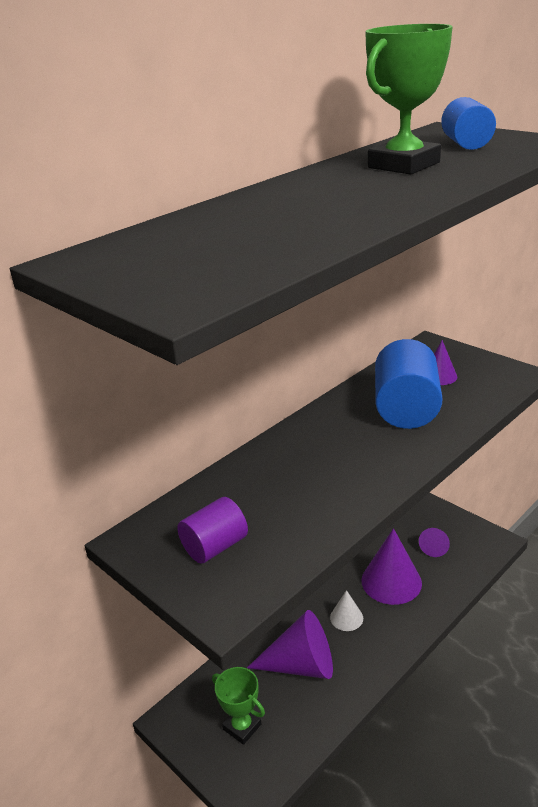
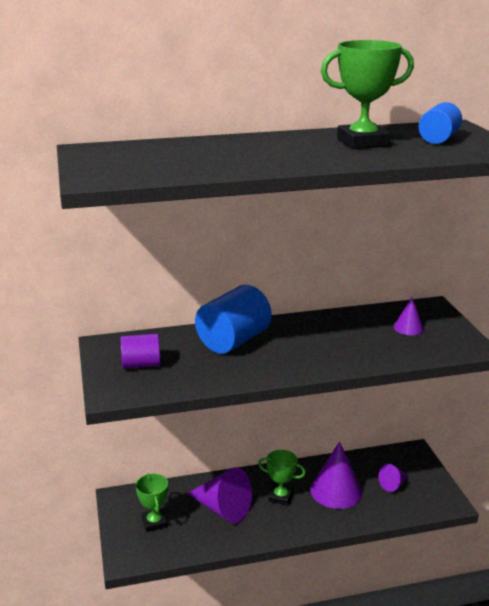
camera: 30 degrees right, 5 degrees down
(346, 617) = (280, 497): white cone -> green trophy
(406, 409) = (354, 339): blue cylinder -> blue cylinder (233, 341)

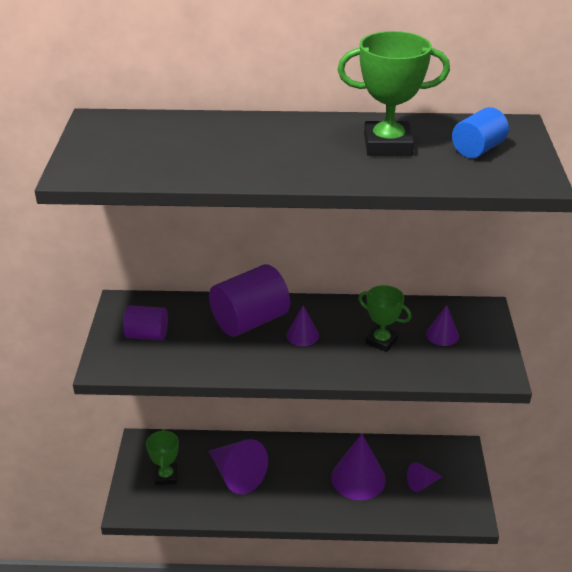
camera: 15 degrees right, 10 degrees up
(233, 341) = (250, 321): blue cylinder -> purple cylinder
(280, 497) = (299, 474): green trophy -> green trophy (381, 341)
(287, 344) = (302, 335): none -> purple cone

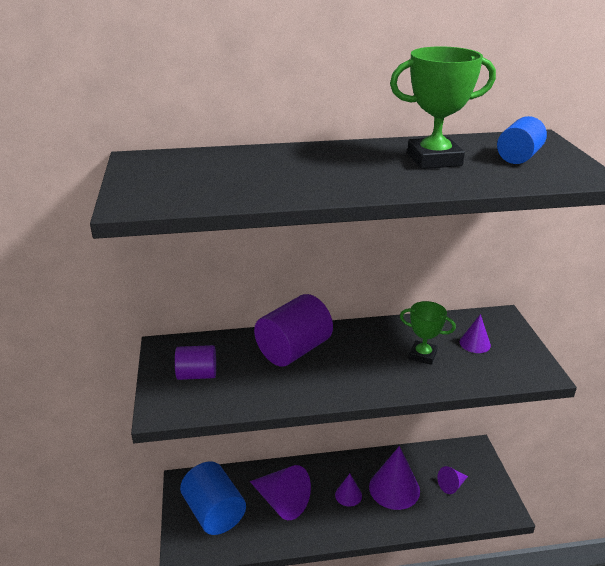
camera: 10 degrees left, 5 degrees down
(166, 476) = (214, 512): green trophy -> blue cylinder
(302, 335) = (348, 358): purple cone -> purple cone (348, 495)

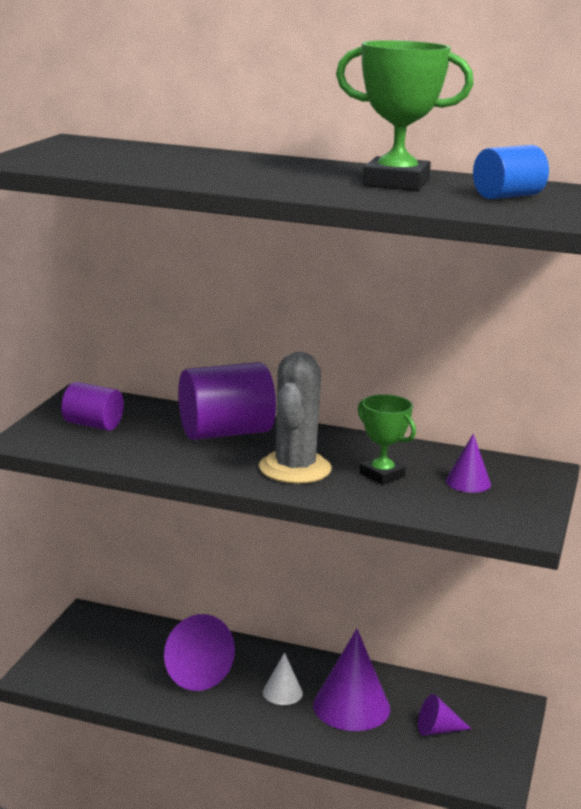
camera: 25 degrees right, 10 degrees down
(214, 512) = (101, 654): blue cylinder -> none
(348, 495) = (282, 692): purple cone -> white cone
(367, 369) = (295, 468): none -> grey cactus

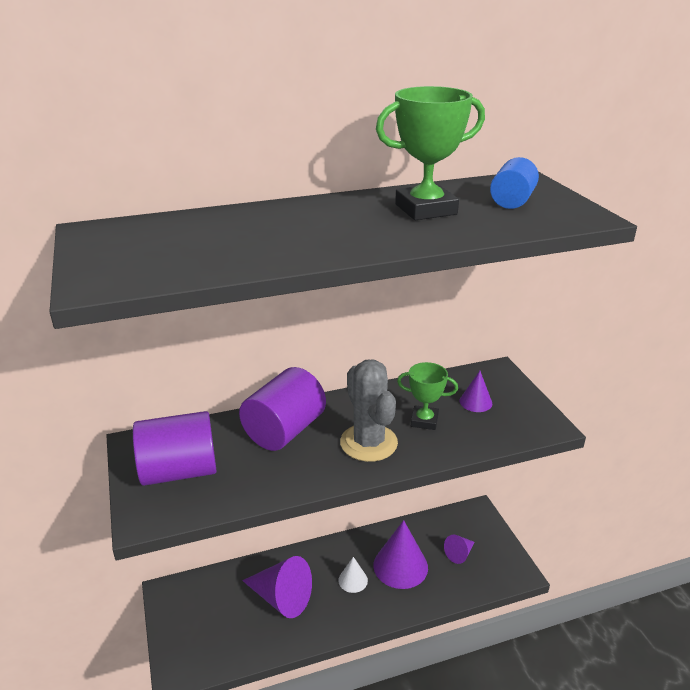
camera: 35 degrees left, 10 degrees up
(93, 425) = (179, 471): purple cylinder -> purple cylinder, size x1.68

